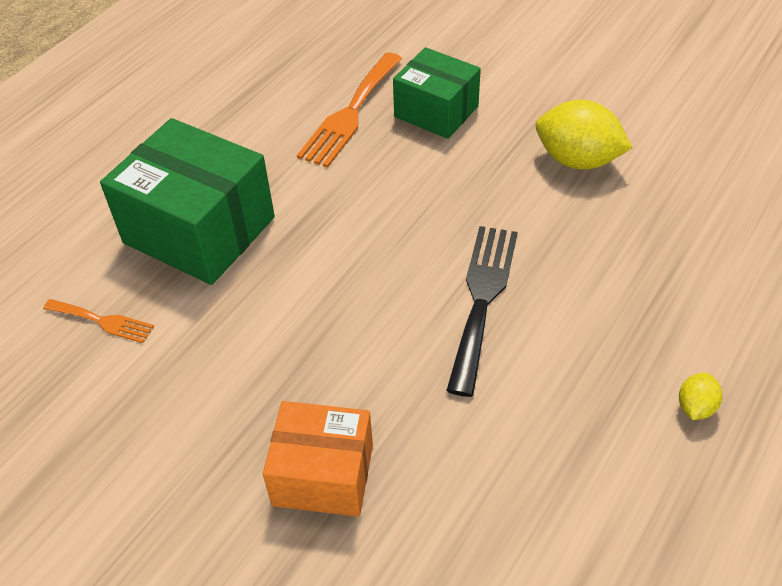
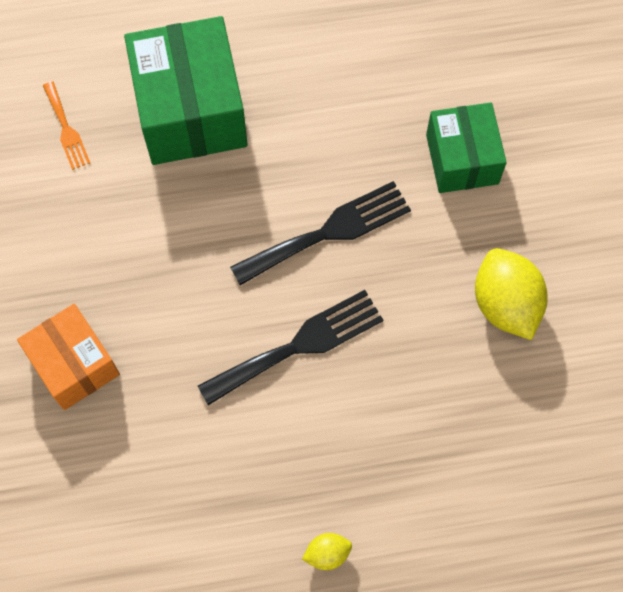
camera: 45 degrees right, 20 degrees up
(350, 113) = (399, 101): orange fork -> none
(406, 217) = (329, 232): none -> black fork

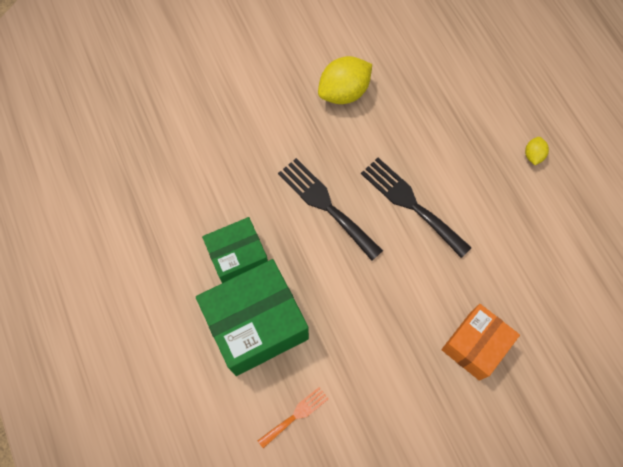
camera: 105 degrees left, 0 degrees up
(327, 553) = (533, 155): yellow lemon -> yellow lemon turned 45 degrees clockwise
(462, 159) = (249, 136): green box -> green box (238, 257)

